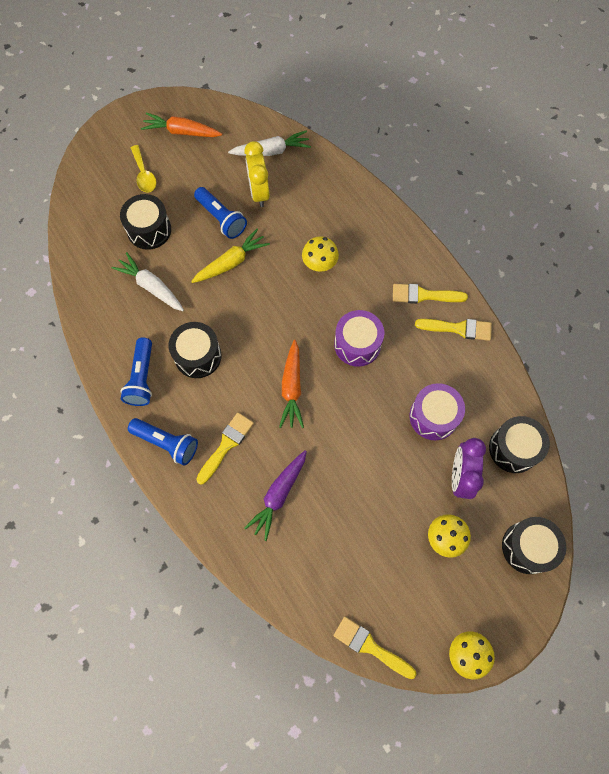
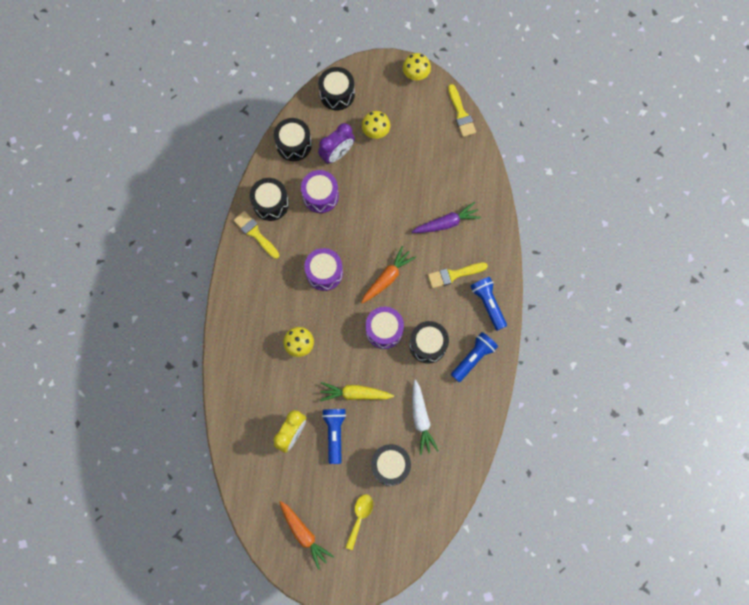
camera: 140 degrees left, 5 degrees up
(252, 336) = (384, 330): none -> purple drum
(271, 151) = (255, 461): white carrot -> none
(424, 295) = (255, 270): yellow brush -> none
(473, 368) = (270, 203): none -> black drum

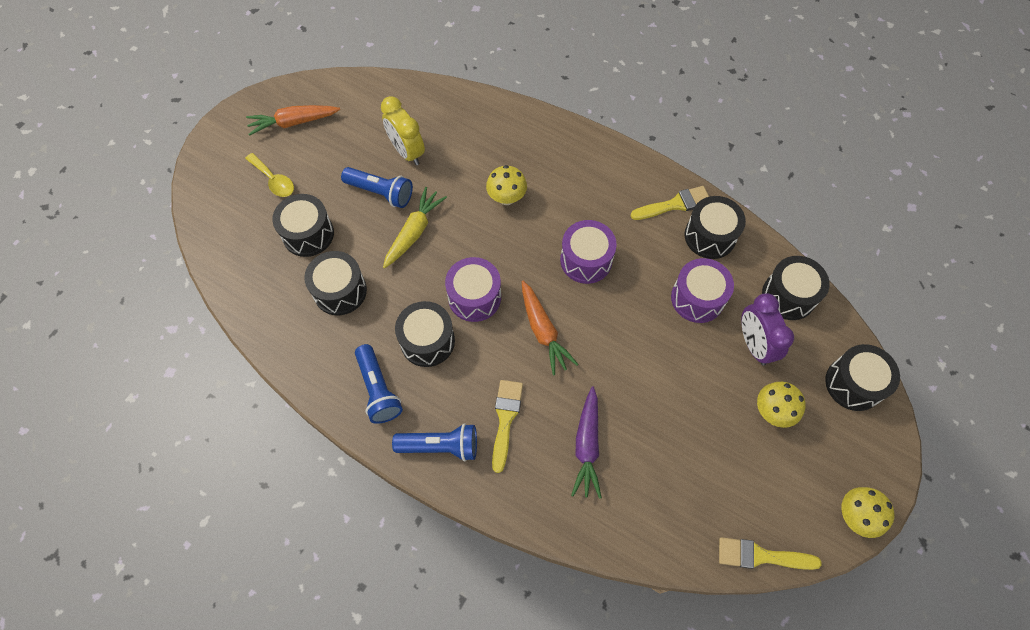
camera: 115 degrees right, 10 degrees down
(421, 419) = (340, 291): white carrot -> black drum

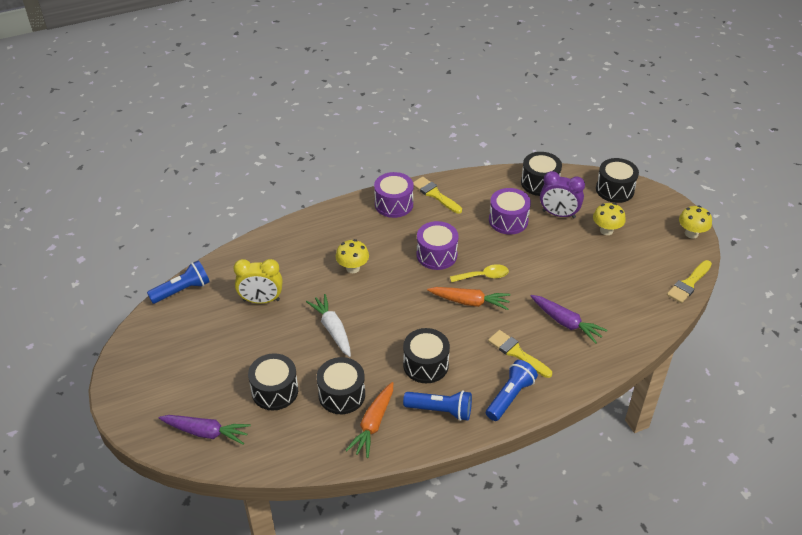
camera: 55 degrees left, 20 degrees down
(229, 213) = (206, 432): none -> purple carrot
(274, 180) = (205, 390): yellow spoon -> yellow spoon (483, 276)
(293, 122) = (163, 353): orange carrot -> orange carrot (373, 424)
(381, 192) = (281, 332): blue flashlight -> blue flashlight (182, 290)
(414, 232) = (332, 329): yellow carrot -> white carrot
(474, 297) = (414, 323): purple drum -> purple drum (394, 204)
(675, 204) = (435, 194): yellow brush -> yellow brush turned 60 degrees counterclockwise
(710, 236) = (471, 192): black drum -> none

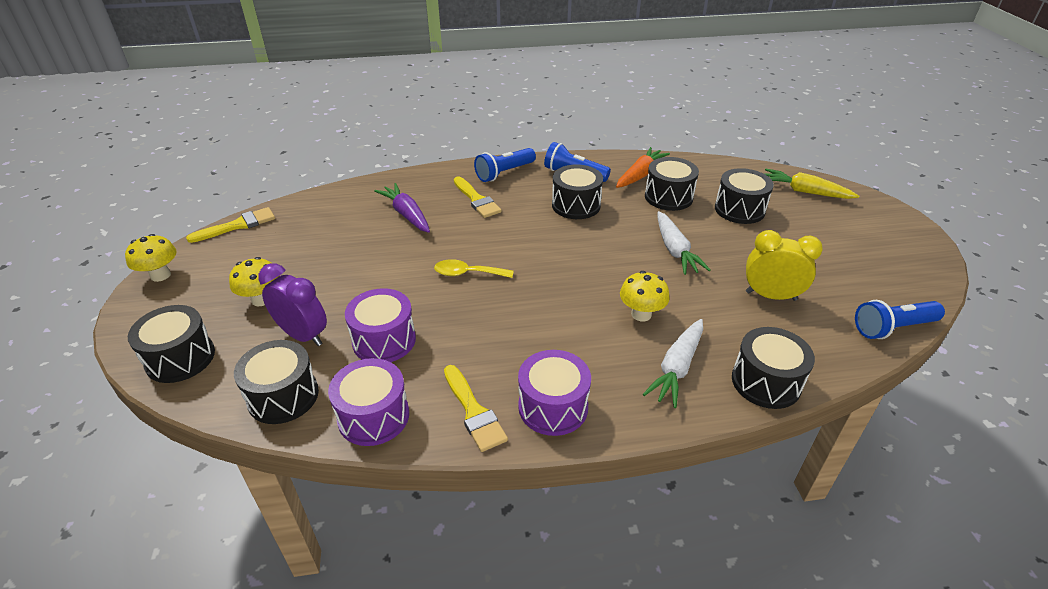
camera: 165 degrees left, 5 degrees down
(206, 432) = (804, 192): purple carrot -> yellow carrot
(274, 239) = (766, 382): none -> black drum
(327, 237) = (677, 368): none -> white carrot
(436, 255) = (516, 310): purple drum -> purple drum (373, 416)
(469, 302) = (500, 250): orange carrot -> none

